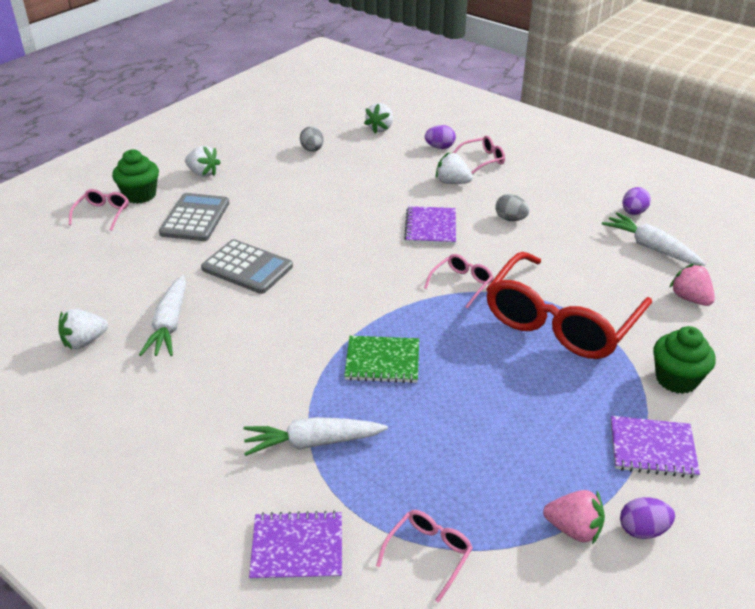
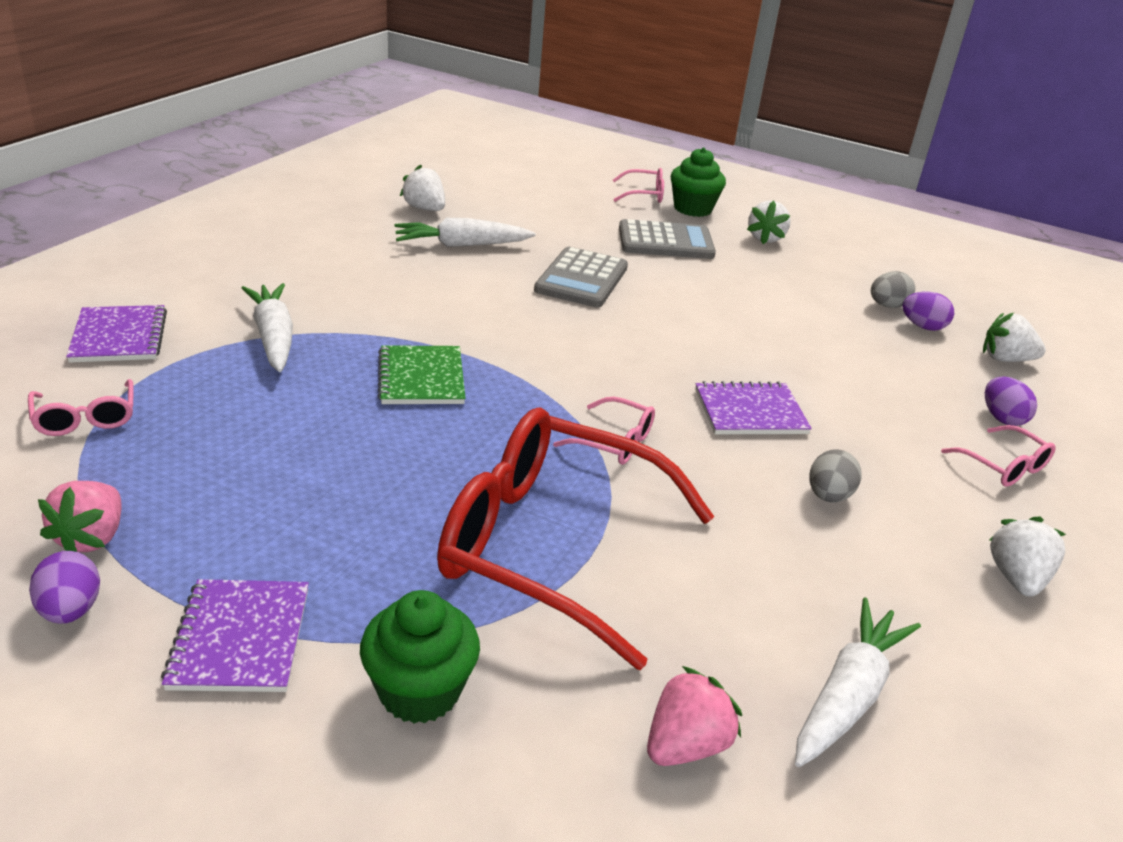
camera: 75 degrees right, 5 degrees down
(429, 553) = (85, 418): pink glasses -> pink glasses turned 45 degrees clockwise
(452, 182) = (899, 432): white strawberry -> white strawberry (1016, 578)
(633, 212) = (970, 676): purple egg -> purple egg (923, 327)

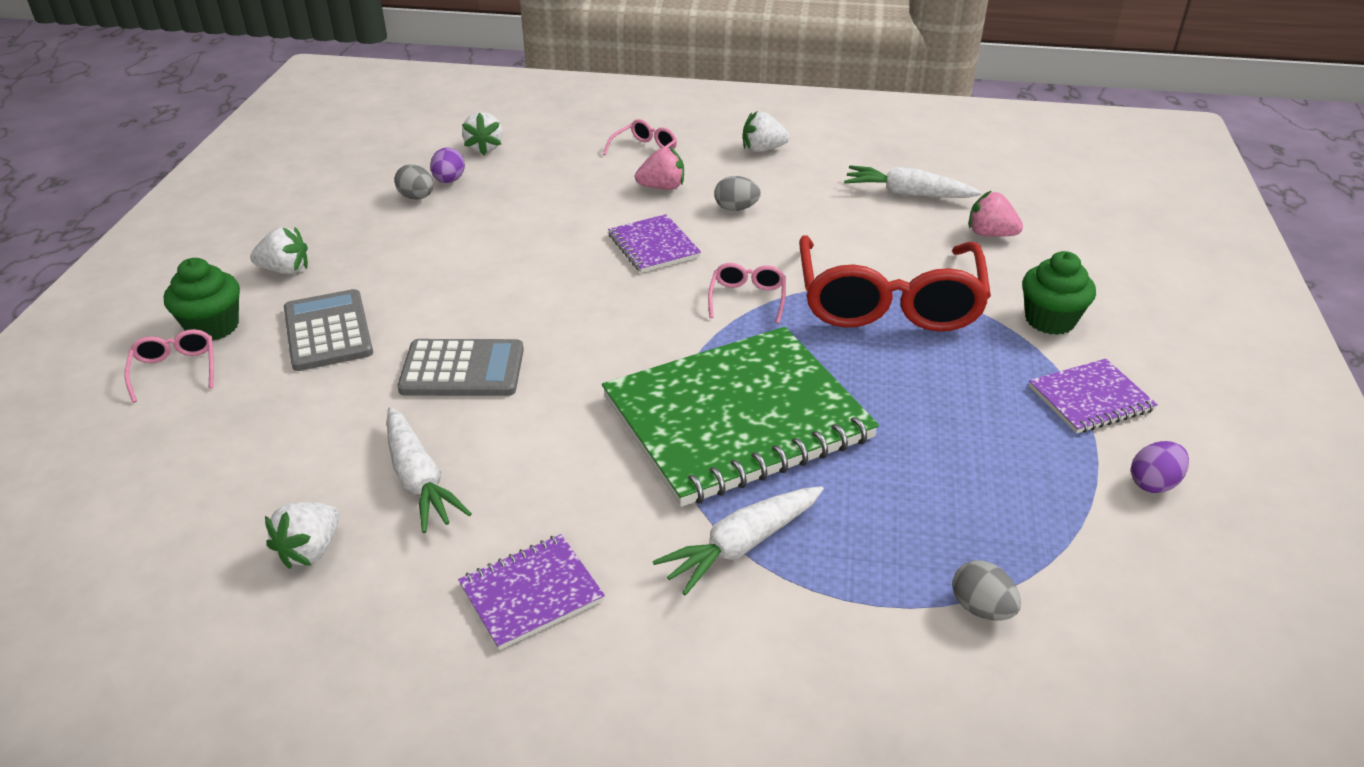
camera: 105 degrees left, 5 degrees up
(85, 418) = (981, 608): pink glasses -> grey egg
(92, 538) = (1093, 512): pink strawberry -> pink strawberry (662, 187)
(119, 337) = (836, 674): purple notebook -> purple notebook (531, 593)
(421, 378) = (737, 419): green notebook -> green notebook, size x2.22
(1002, 418) = (580, 150): purple egg -> none

